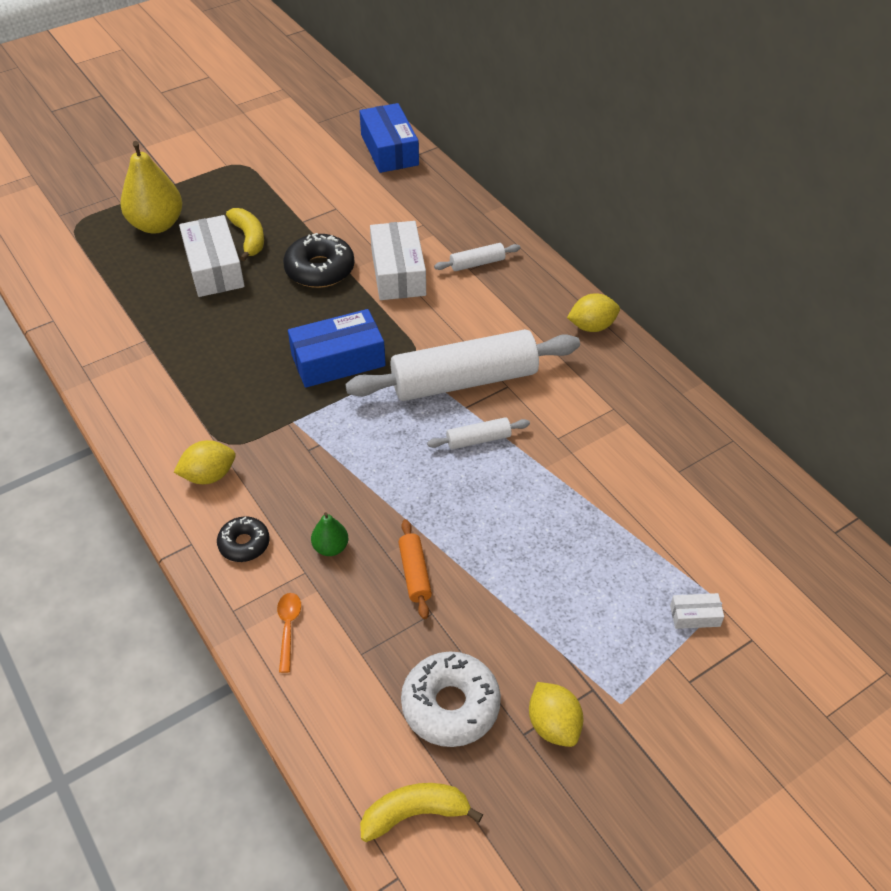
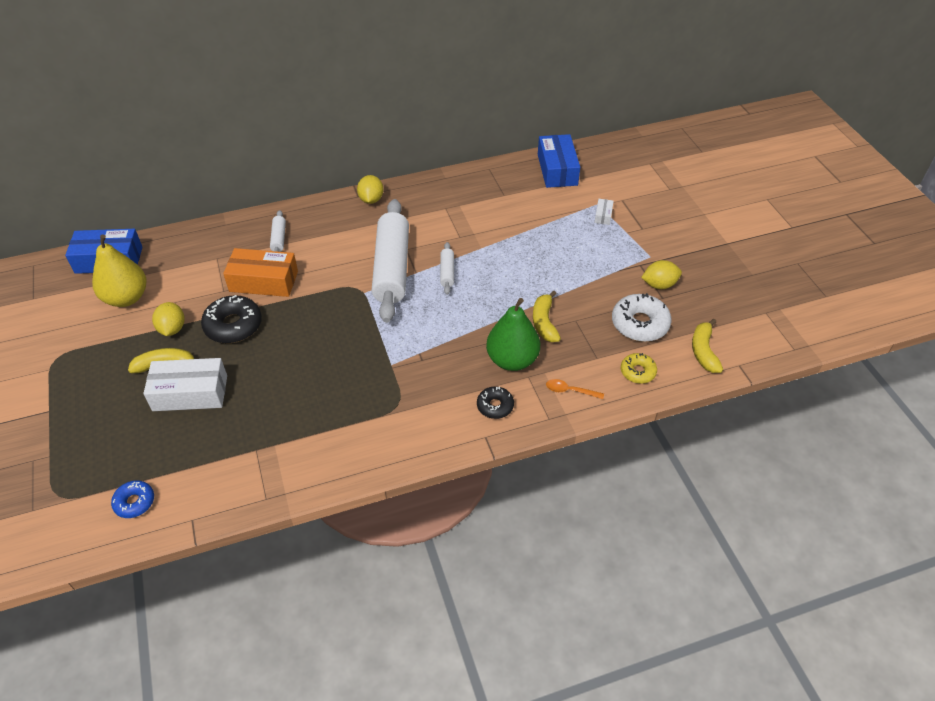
camera: 75 degrees left, 0 degrees up
(71, 275) = (134, 502): none -> blue donut
(157, 225) = (102, 429): yellow pear -> yellow pear (126, 298)
(209, 475) = (425, 420): yellow lemon -> yellow lemon (172, 329)
(331, 547) = (512, 360): green pear -> green pear, size x2.10
(338, 360) = (341, 330): blue box -> blue box (557, 170)
(345, 715) = (637, 372): none -> yellow donut
(398, 272) = (263, 281): white box -> orange box
(414, 573) = (544, 322): orange rolling pin -> yellow banana

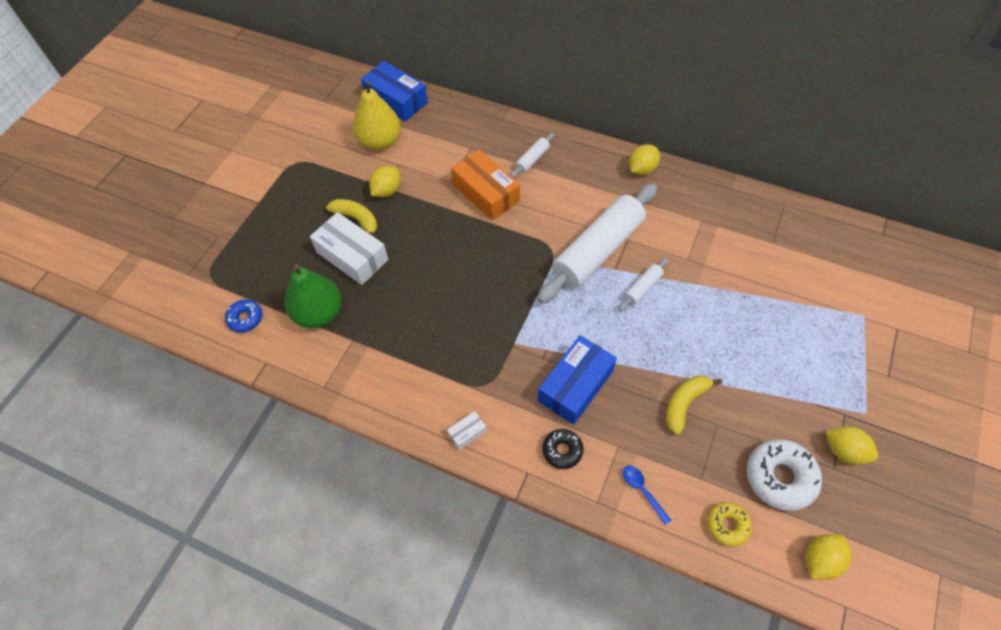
camera: 45 degrees right, 10 degrees up
(233, 325) = (430, 218): black donut -> none
(512, 360) = (619, 418): green pear -> green pear (319, 314)
(557, 170) = (856, 249): blue box -> blue box (575, 386)
(570, 391) = (642, 491): orange spoon -> blue spoon
(603, 215) = (857, 332): white box -> white box (467, 432)
(703, 351) = (820, 560): yellow banana -> yellow lemon

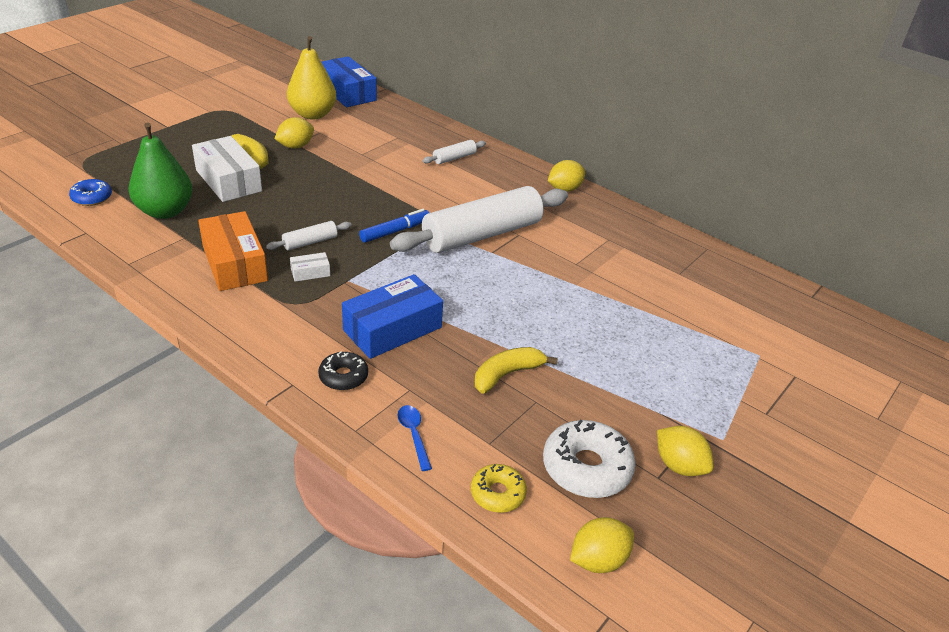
camera: 10 degrees right, 20 degrees down
(467, 432) = (249, 335): white box -> white box (310, 272)
(486, 193) = (392, 169): orange box -> orange box (234, 263)
(525, 271) = (395, 231): none -> blue marker
(642, 288) = (513, 273): white rolling pin -> white rolling pin (310, 242)

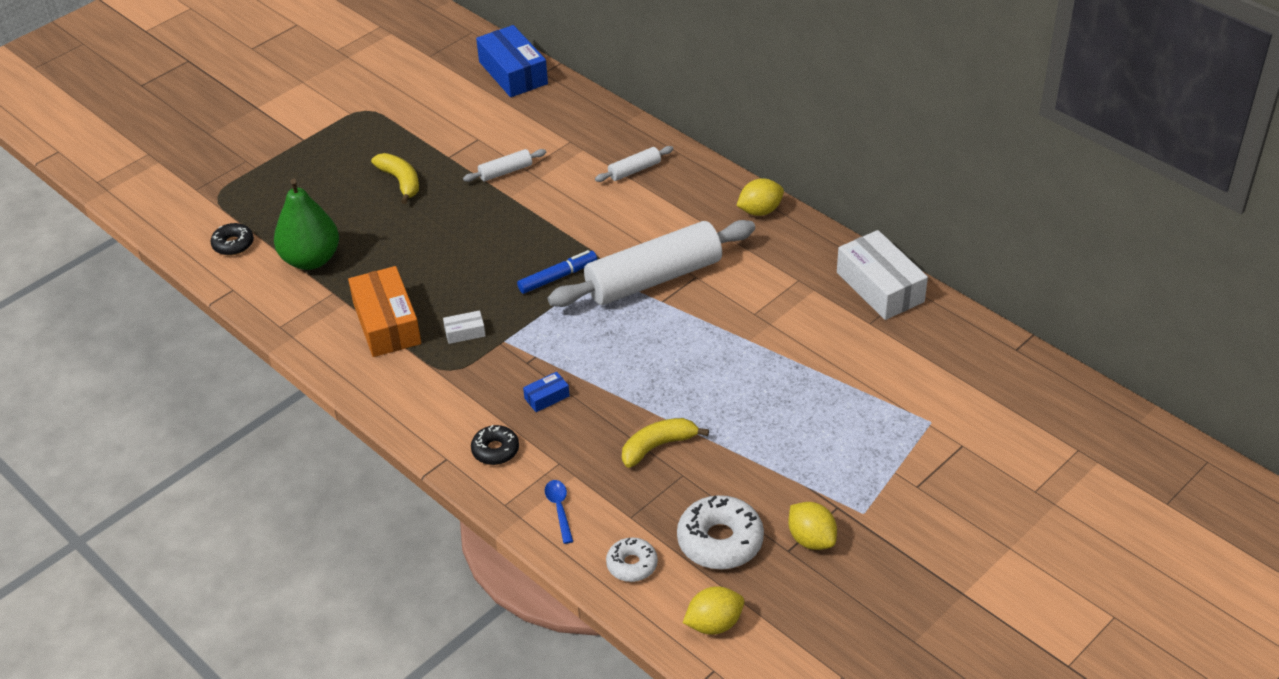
camera: 10 degrees right, 5 degrees up
(92, 198) = (233, 244): blue donut -> black donut
(228, 180) = (376, 215): white box -> white box (880, 287)
(295, 146) = (450, 162): yellow lemon -> none
(310, 242) = (465, 294): white rolling pin -> white rolling pin (505, 171)
(312, 114) = (470, 111): yellow pear -> none
(392, 329) = (547, 397): blue box -> blue box, size x0.45
(497, 493) = (632, 565): yellow donut -> white donut

